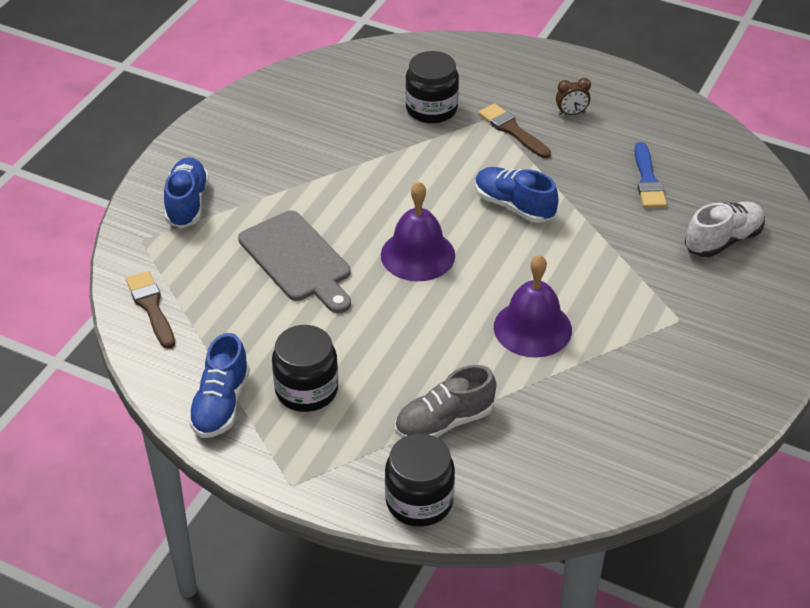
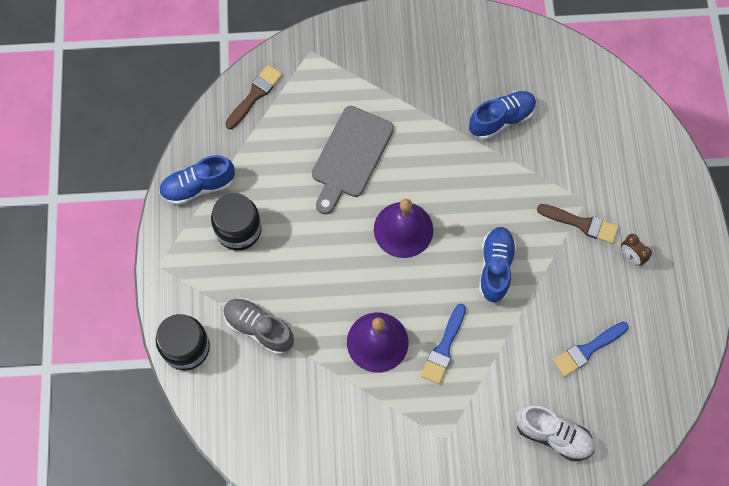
camera: 60 degrees right, 25 degrees up
(187, 203) = (361, 55): blue shoe -> blue shoe (501, 119)
(431, 109) = (567, 154): black jar -> none
(512, 130) = (581, 223): brown brush -> brown brush turned 90 degrees clockwise
(575, 279) = (444, 347): none -> blue brush

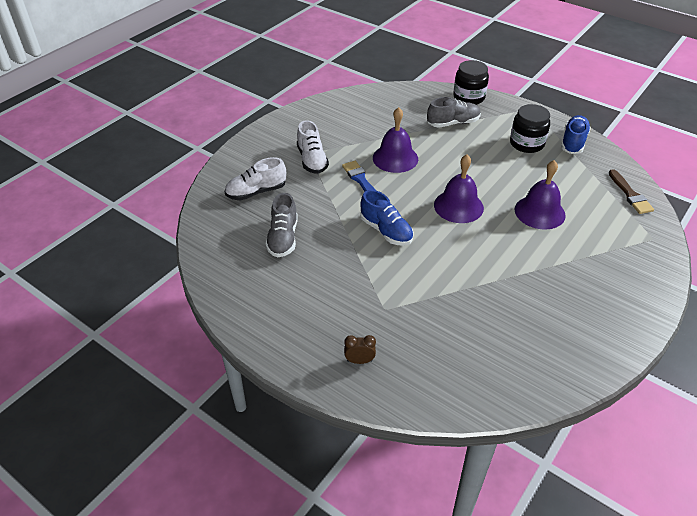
camera: 130 degrees right, 25 degrees down
(350, 156) = (539, 212): grey cutting board -> purple bell
(455, 425) = (312, 160): none -> white shoe
(501, 119) = (501, 306): blue shoe -> none
(581, 223) = (370, 294): brown brush -> none
(587, 350) = (283, 238): blue brush -> grey shoe
(631, 256) = (315, 304): brown clock -> brown clock (359, 361)

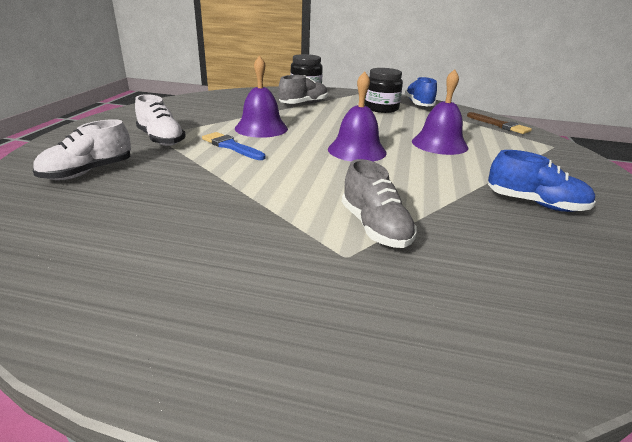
camera: 25 degrees left, 15 degrees down
(283, 238) = (144, 209): grey shoe -> grey shoe (375, 228)
(359, 361) = (357, 340): brown clock -> none
(386, 231) = (290, 180): blue shoe -> blue shoe (535, 204)

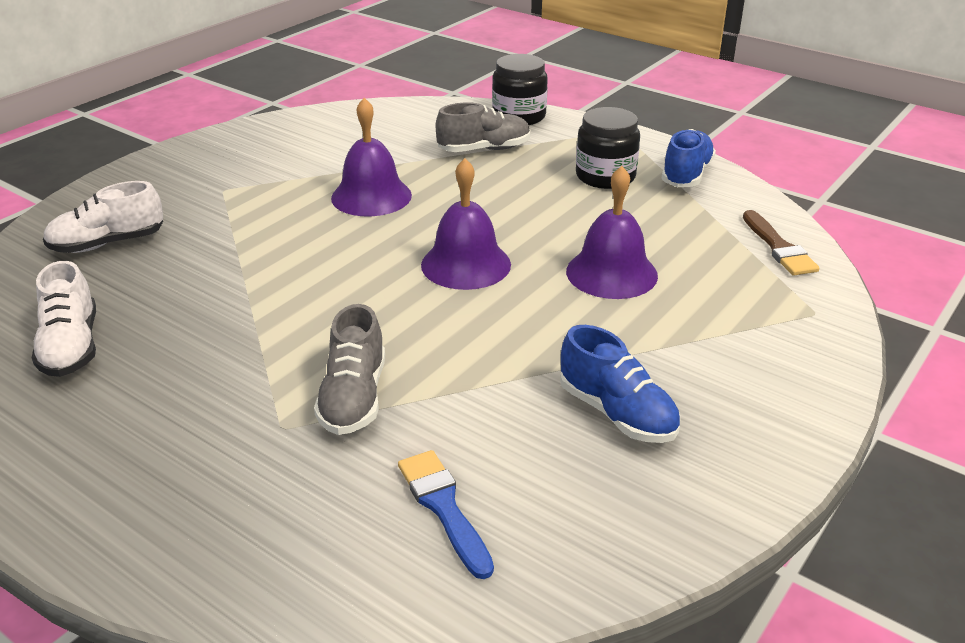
camera: 25 degrees right, 5 degrees up
(161, 139) = (224, 199): white shoe -> white shoe (71, 347)
(231, 146) = (301, 227): blue brush -> blue brush (444, 507)

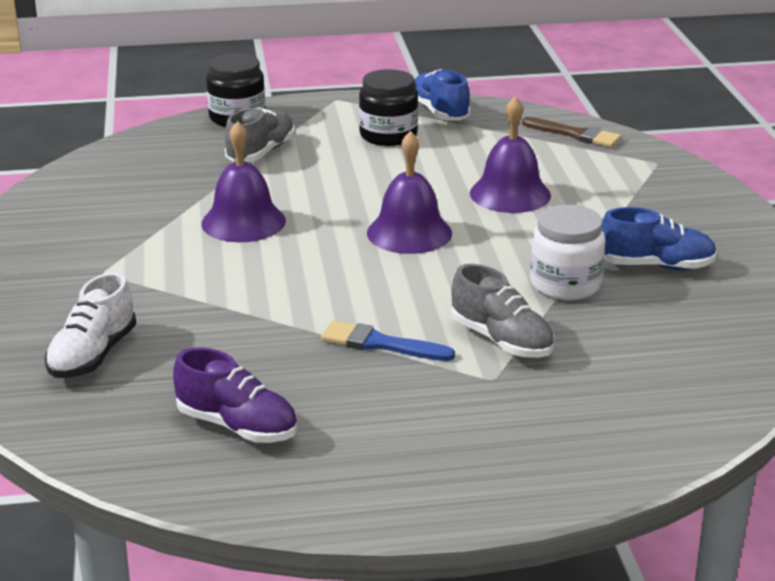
camera: 45 degrees left, 5 degrees down
(71, 347) = (237, 426): white shoe -> purple shoe
(444, 507) = (660, 359): blue brush -> blue brush (380, 344)
(500, 381) = (565, 284): none -> white jar

